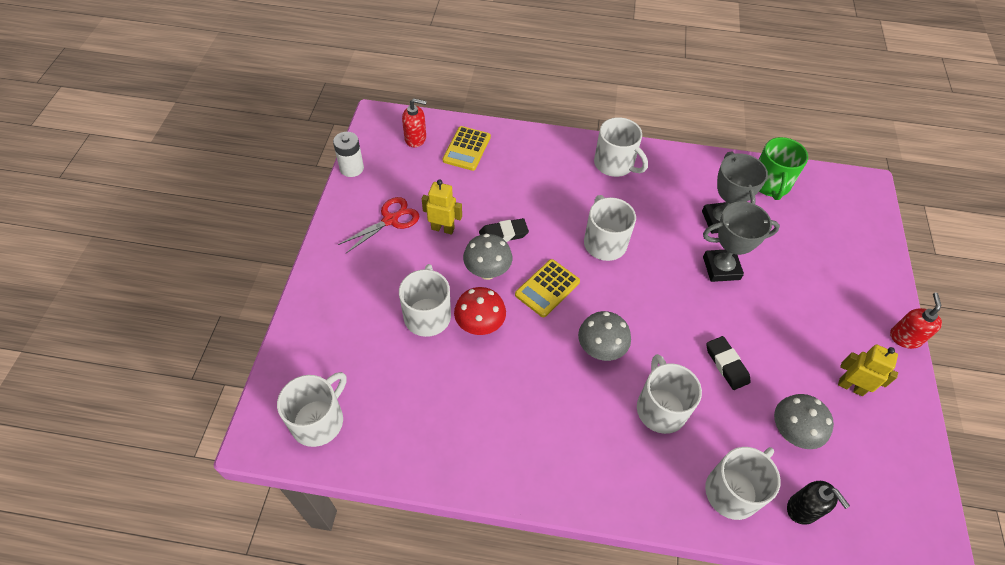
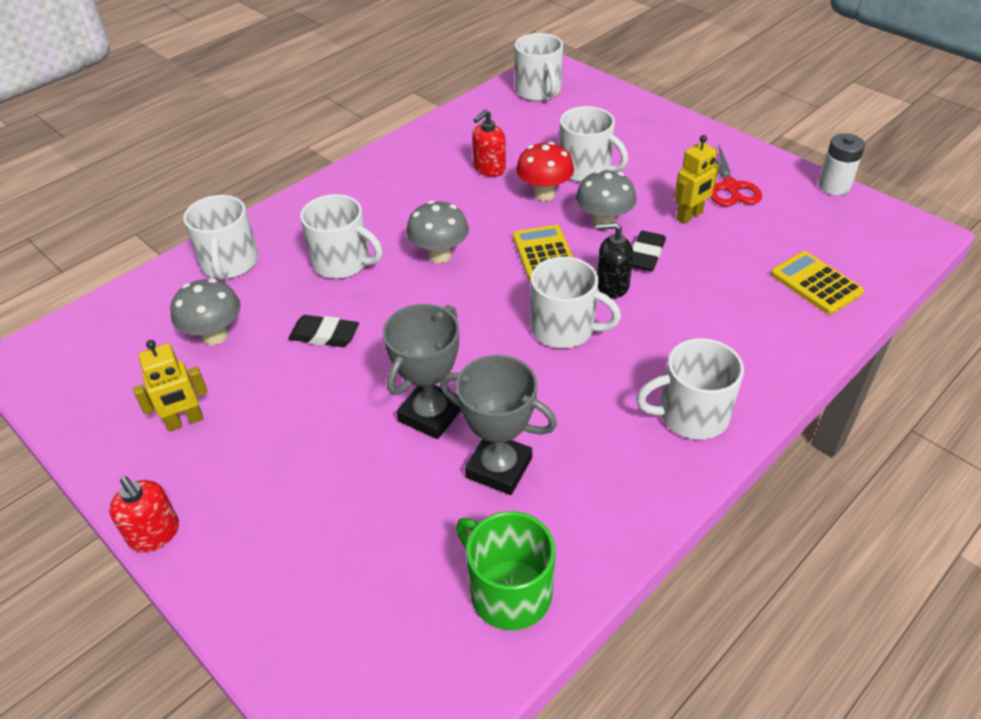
camera: 130 degrees right, 10 degrees down
(415, 138) = (862, 249): red soap dispenser -> red soap dispenser (489, 169)
(803, 509) = (161, 296): black soap dispenser -> black soap dispenser (612, 285)

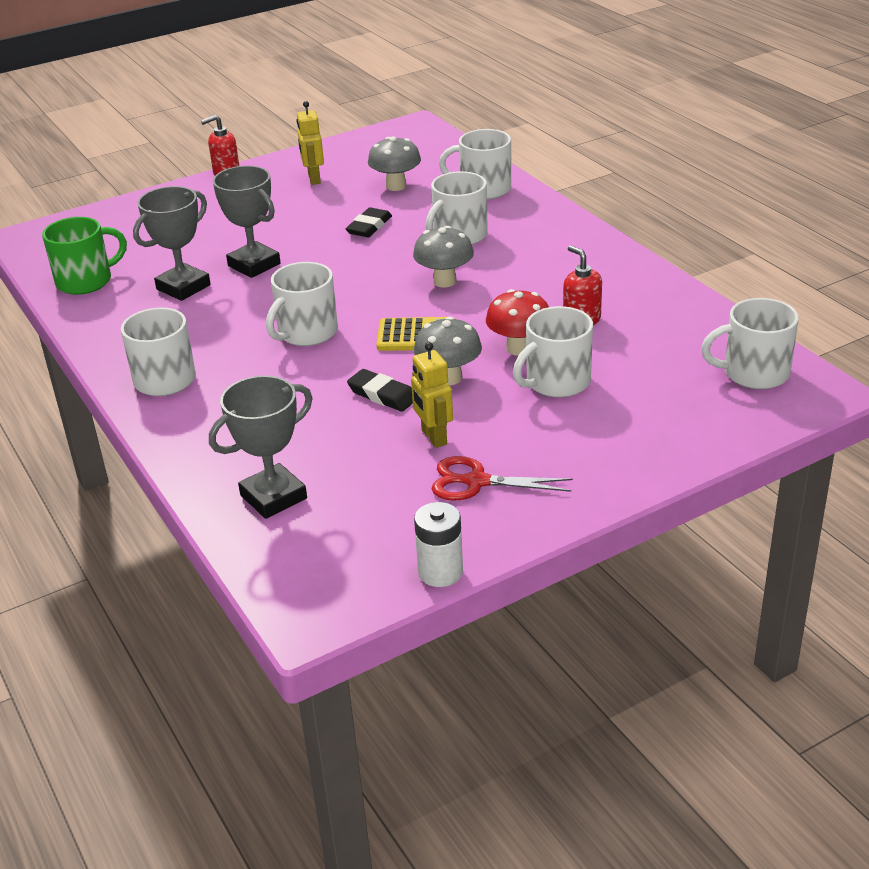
camera: 105 degrees right, 10 degrees down
(612, 285) = (348, 366): black soap dispenser -> none
(815, 283) = (273, 497): yellow calculator -> grey trophy

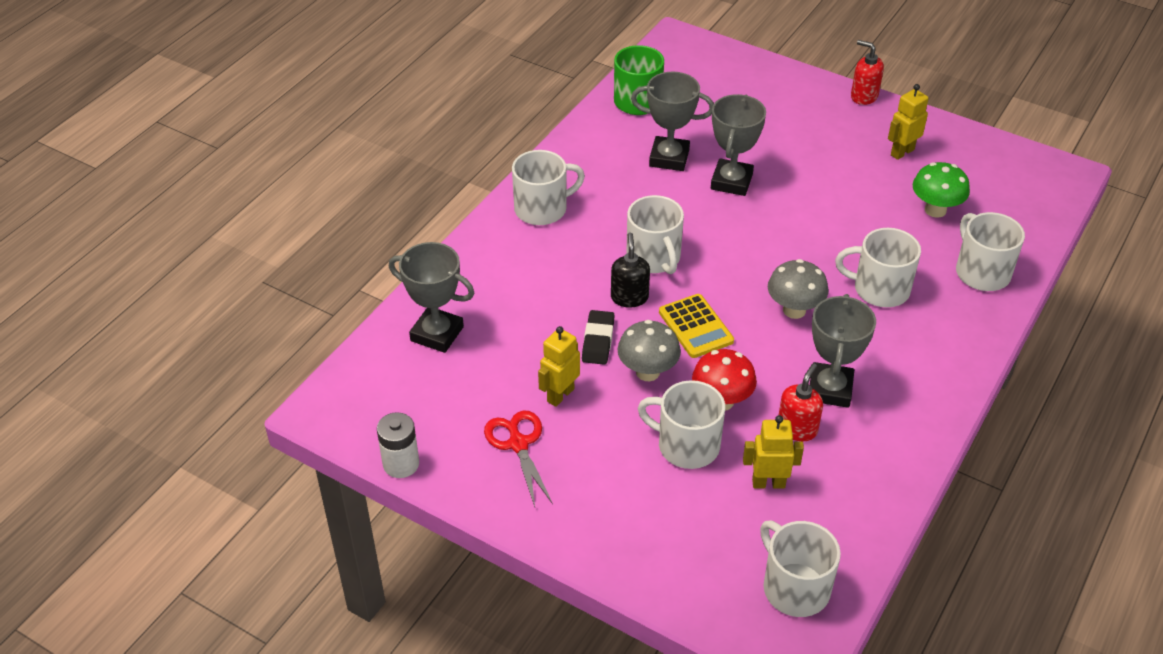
camera: 60 degrees right, 10 degrees up
(306, 333) = (654, 258): white mug -> white mug turned 120 degrees counterclockwise
(343, 361) = (629, 297): none -> black soap dispenser
(369, 227) = (848, 223): black eraser -> none
(396, 186) = (935, 210): grey mushroom -> green mushroom
(550, 292) = (830, 389): none -> grey trophy
(631, 352) = (768, 483): none -> yellow robot

